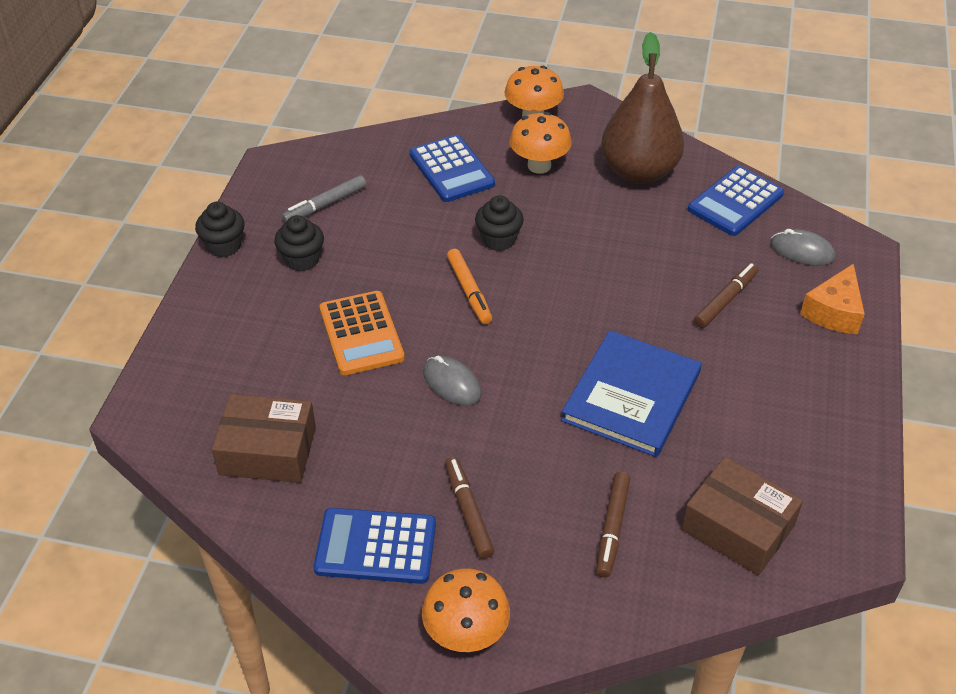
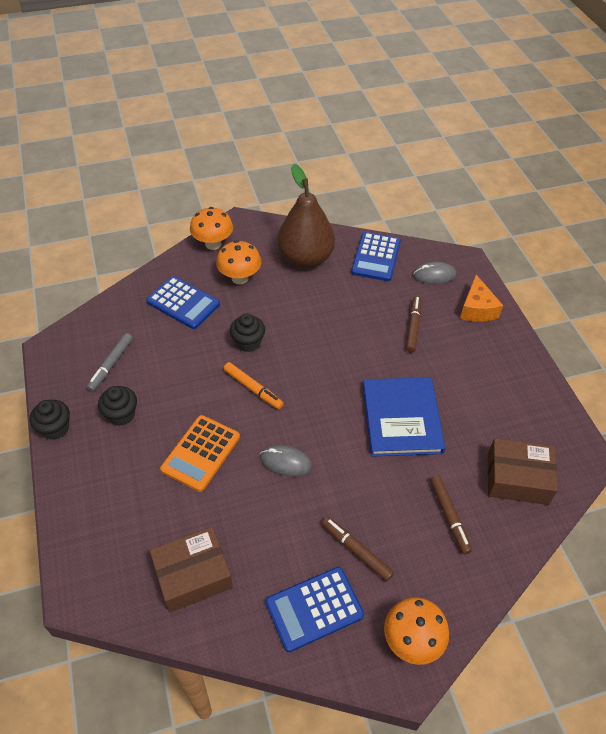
camera: 30 degrees left, 5 degrees up
(361, 334) = (200, 453): orange calculator -> orange calculator turned 75 degrees clockwise

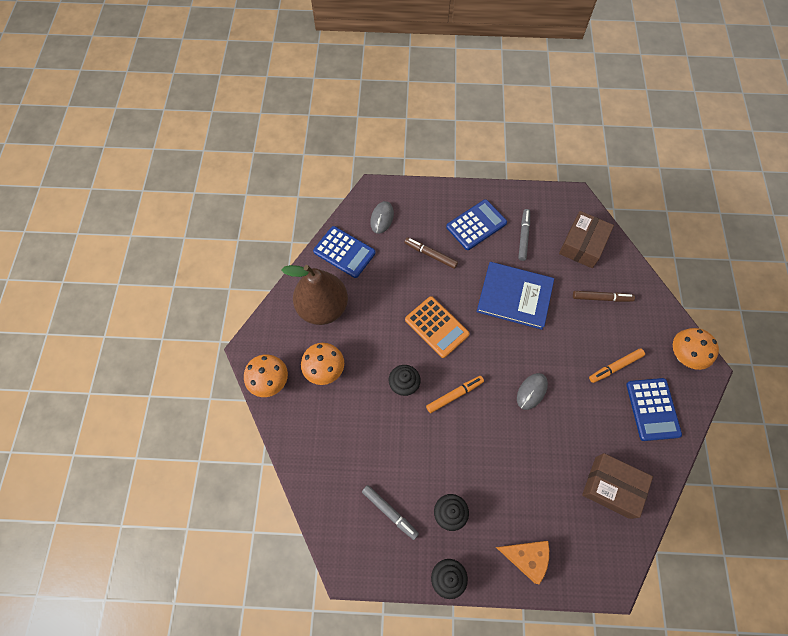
camera: 70 degrees left, 15 degrees up
(183, 303) = (337, 429): blue calculator -> blue calculator (476, 225)
(193, 575) = (612, 487): brown box -> brown box turned 60 degrees counterclockwise
(200, 453) = (507, 454): orange calculator -> orange calculator (436, 327)
(356, 550) = (615, 367): brown marker -> orange marker
(477, 309) = (428, 204): orange cheese -> orange cheese (526, 557)
(490, 410) = (523, 236): none -> grey marker

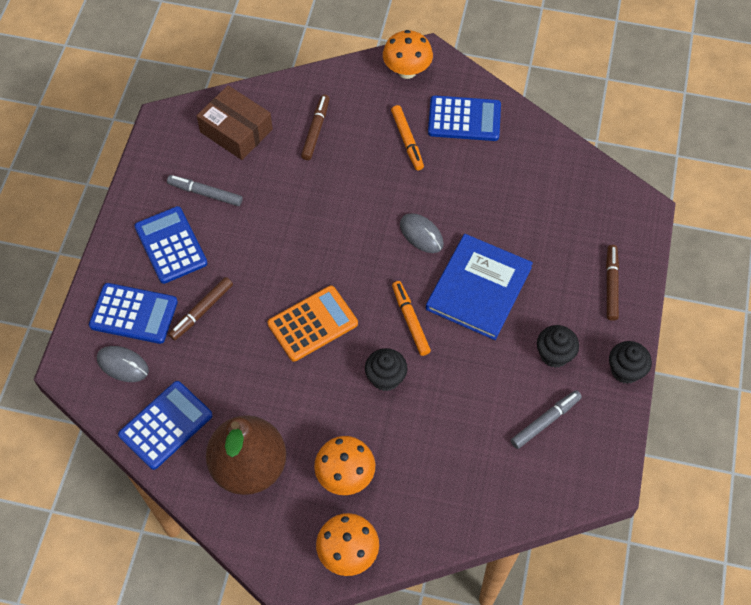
camera: 80 degrees left, 5 degrees down
(419, 215) = (134, 314): none -> blue calculator
(514, 296) = (290, 224): blue book -> blue book (478, 288)
(526, 557) = (611, 285): orange cheese -> brown marker
(612, 487) = (545, 182): brown box -> none

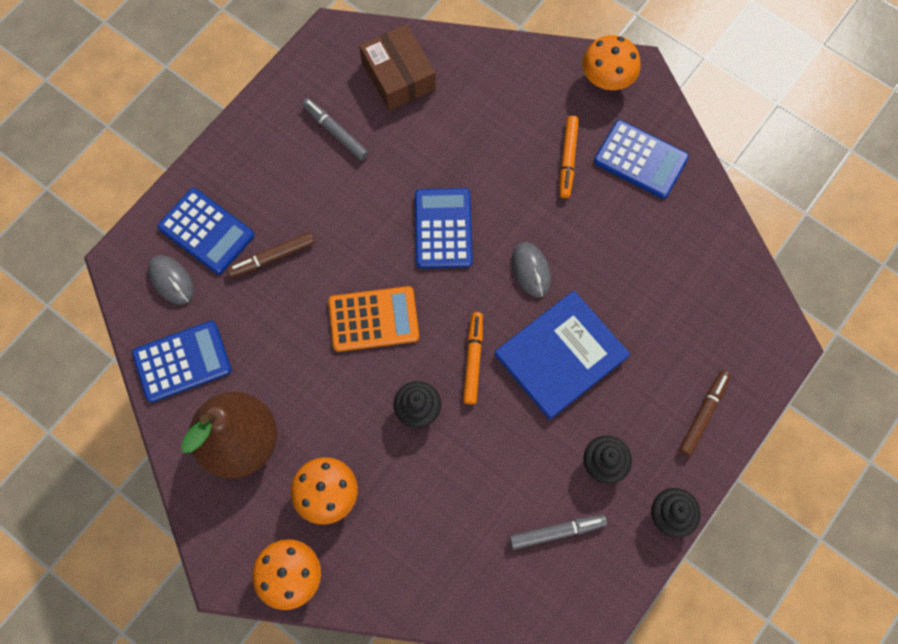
camera: 25 degrees right, 10 degrees up
(171, 245) = (275, 174): blue calculator -> blue calculator (443, 229)
(316, 130) = (479, 108): brown marker -> none

